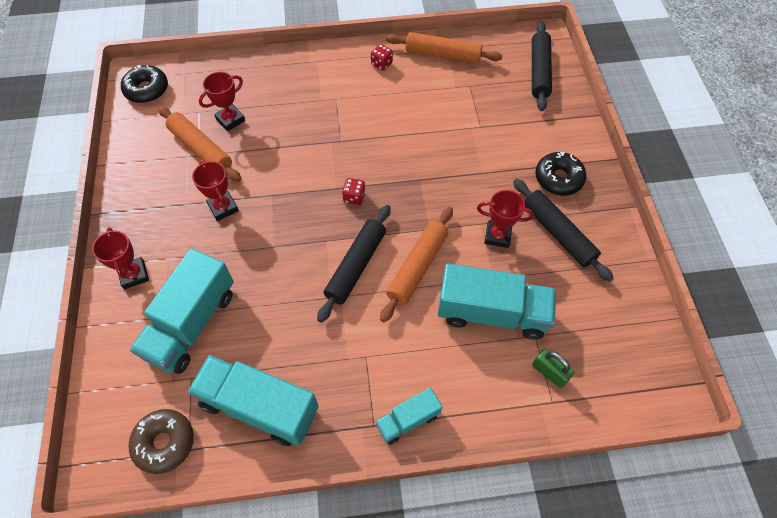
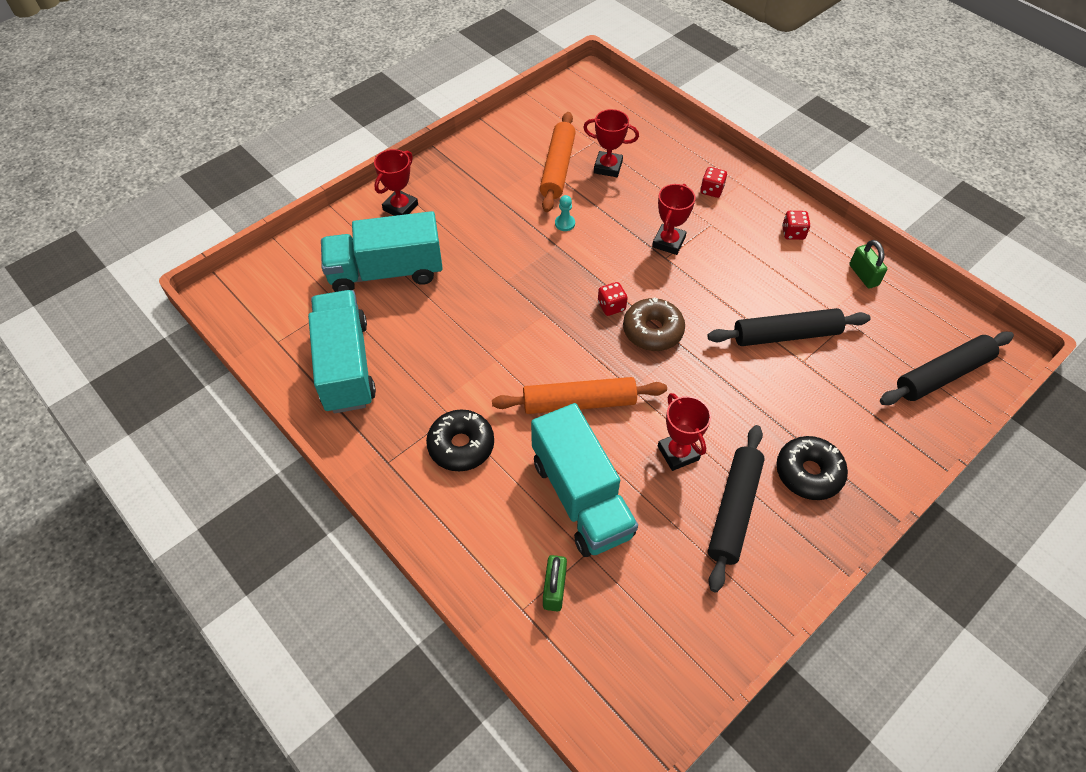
camera: 55 degrees right, 5 degrees down
(147, 90) = (583, 96): black donut -> black donut (461, 445)
(164, 443) = (272, 322): brown donut -> brown donut (652, 331)
(223, 207) = (513, 221): red trophy -> red trophy (668, 242)
(257, 177) = (565, 223): none -> turquoise pawn
(308, 79) = (711, 190): none -> red dice
(356, 266) = (537, 352): black rolling pin -> black rolling pin (786, 335)
(408, 420) = (411, 487): turquoise truck -> none
(443, 55) = (863, 275): orange rolling pin -> green padlock

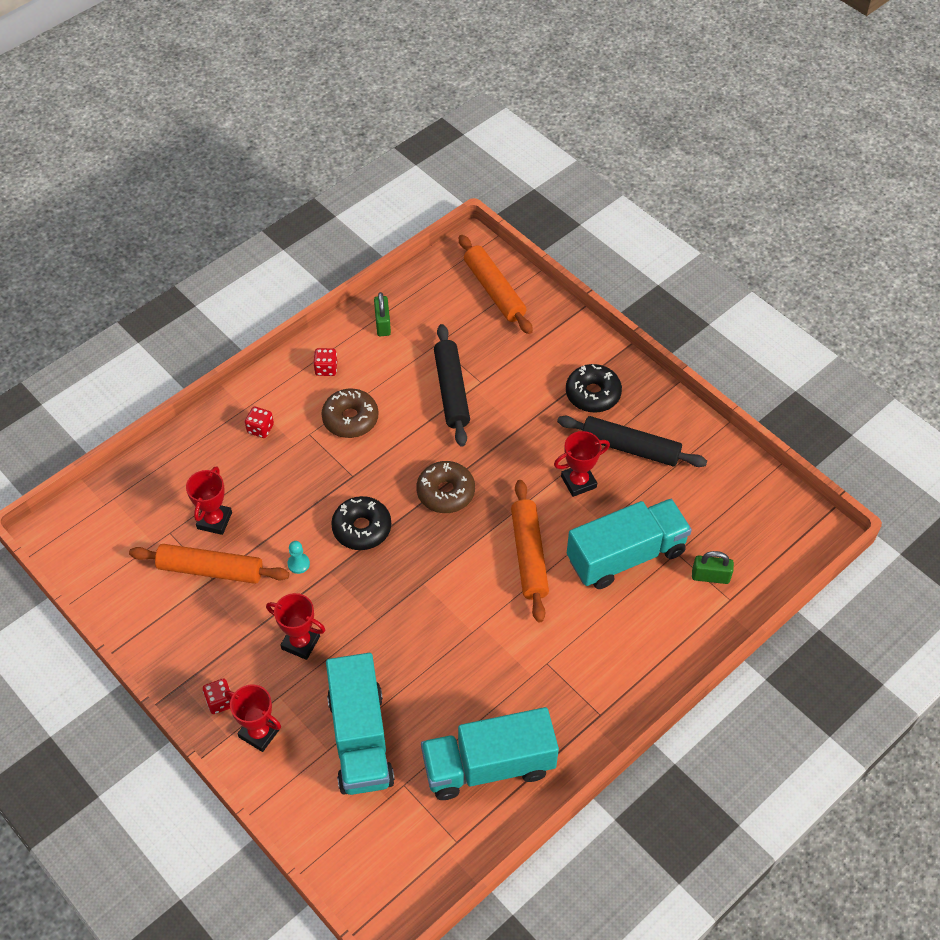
camera: 90 degrees left, 0 degrees up
(461, 445) = (579, 652): black donut -> black donut (362, 528)
(611, 306) = (415, 525): red dice -> red dice (220, 701)
(668, 242) = (332, 472): red trophy -> red trophy (300, 643)
(734, 253) = (350, 419): none -> brown donut
(863, 275) = (382, 324): green padlock -> green padlock turned 75 degrees counterclockwise
(943, 375) = (494, 290): black rolling pin -> orange rolling pin

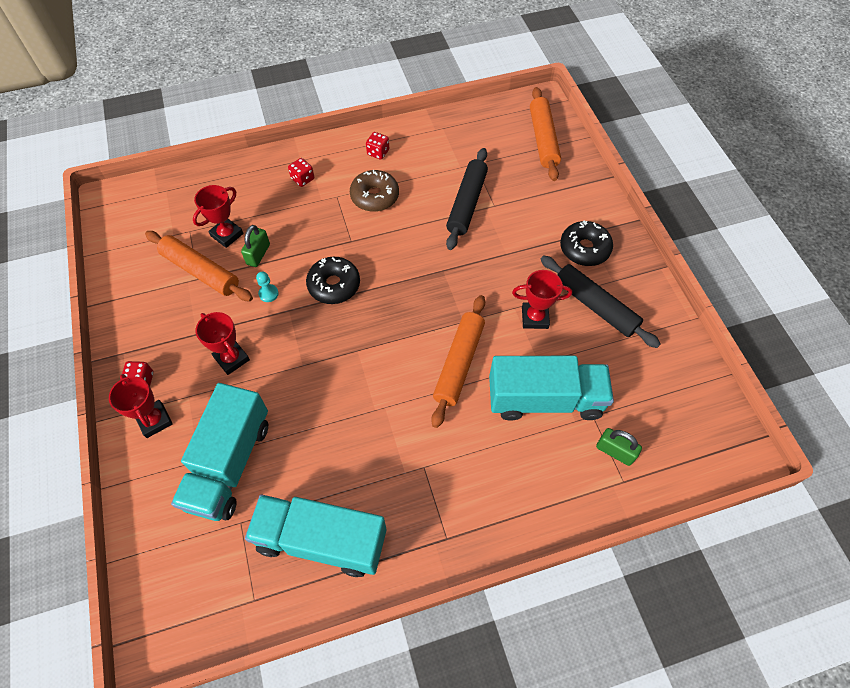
camera: 25 degrees right, 5 degrees up
(382, 324) = (440, 134): green padlock -> green padlock (258, 254)
(445, 492) = (417, 282): brown donut -> none

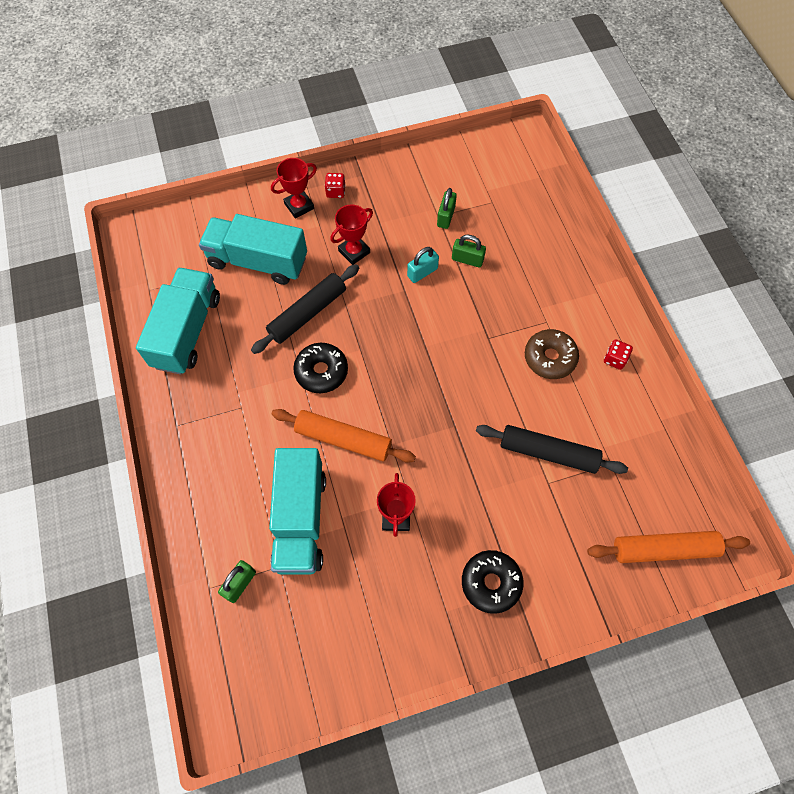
camera: 90 degrees right, 5 degrees up
(200, 271) = (446, 217): orange rolling pin -> green padlock
(227, 235) = (489, 232): red trophy -> none
(268, 294) = (422, 272): turquoise pawn -> turquoise padlock
(302, 179) = (567, 289): red dice -> none
(334, 285) = (433, 326): black donut -> black donut (321, 371)
(595, 306) = (411, 586): black rolling pin -> black rolling pin (308, 313)

